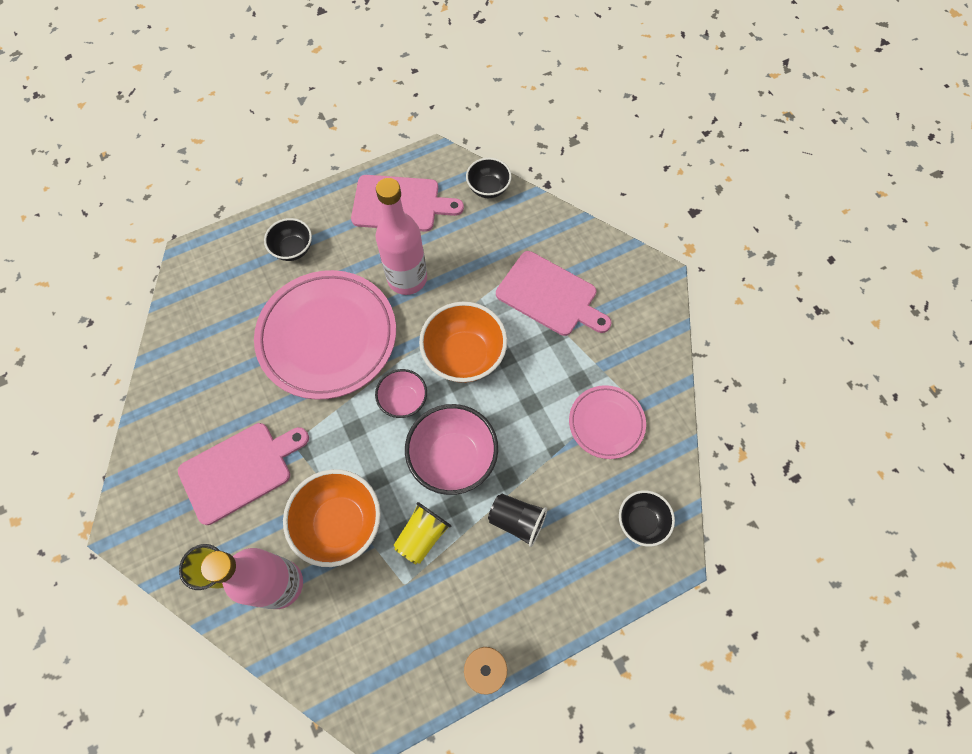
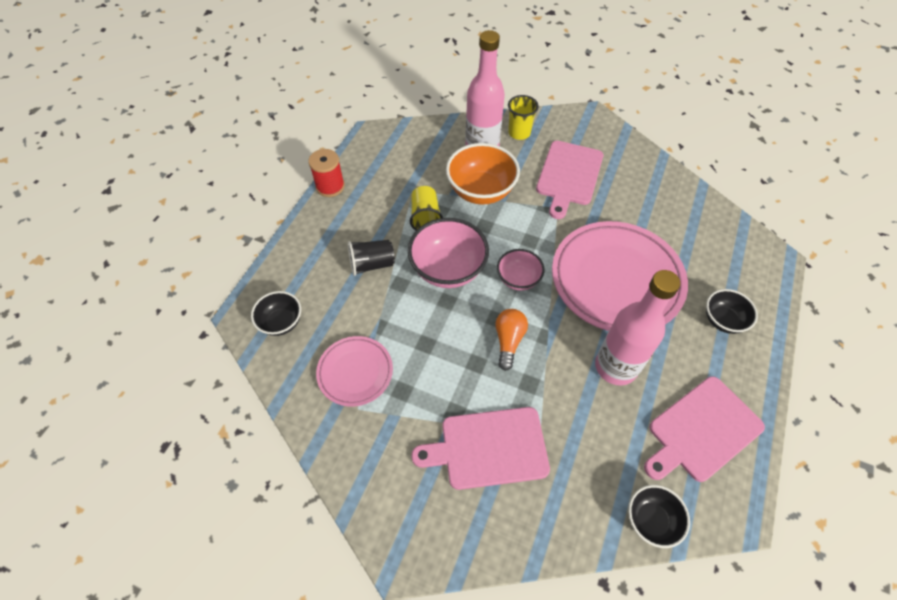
camera: 140 degrees right, 10 degrees down
(464, 355) = (508, 341): orange bowl -> orange light bulb

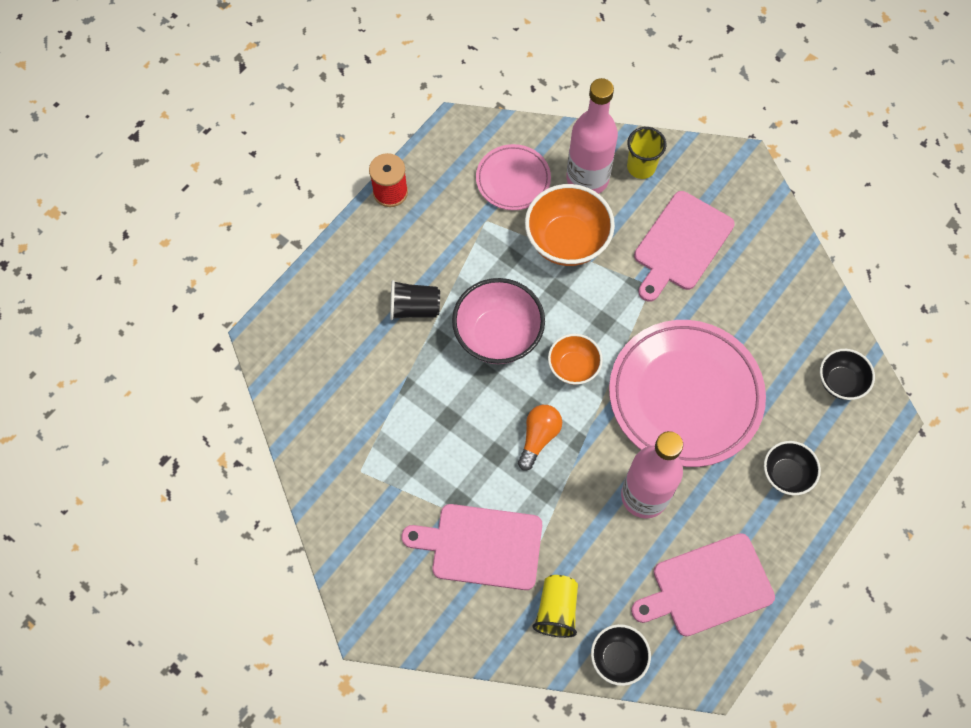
camera: 15 degrees right, 10 degrees up
(281, 322) = (301, 354): black bowl -> black bowl (840, 382)
(355, 372) = (367, 431): pink plate -> pink plate (513, 180)
(425, 217) = (491, 261): yellow cup -> yellow cup (556, 610)
(518, 279) = (573, 367): pink bowl -> orange bowl

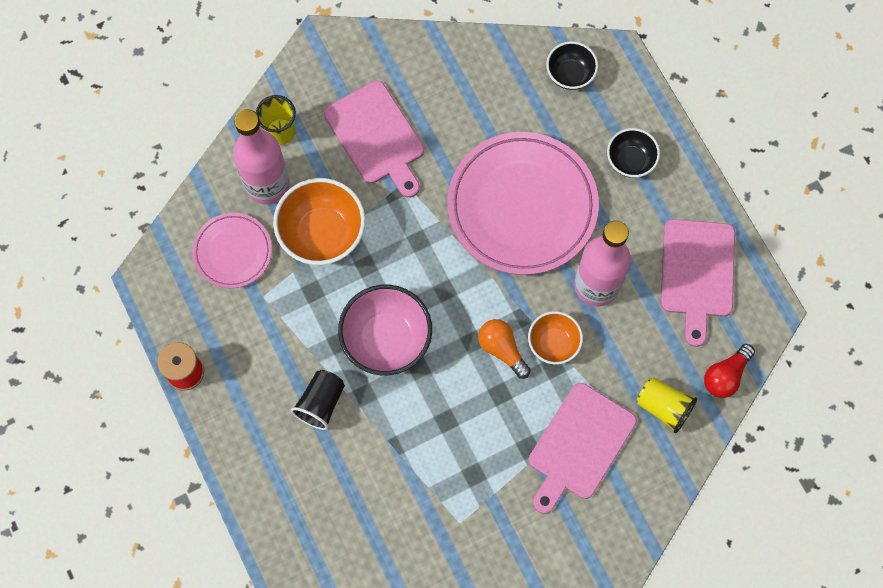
camera: 65 degrees left, 5 degrees up
(573, 367) = (450, 288): orange bowl -> orange bowl (553, 343)
(618, 658) = (725, 375): black bowl -> red light bulb

